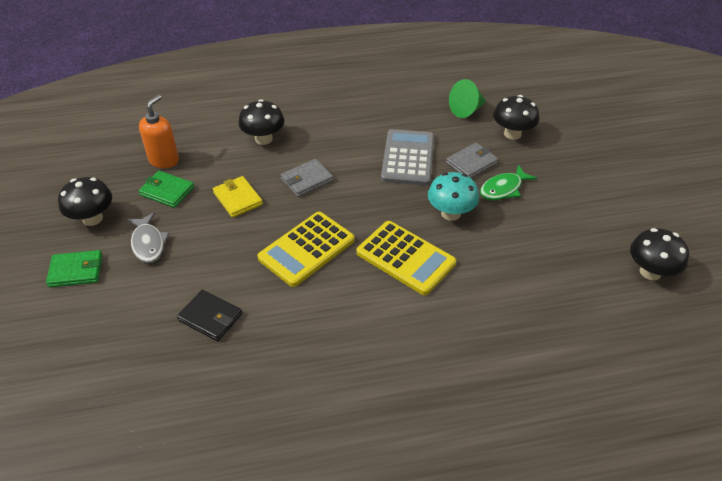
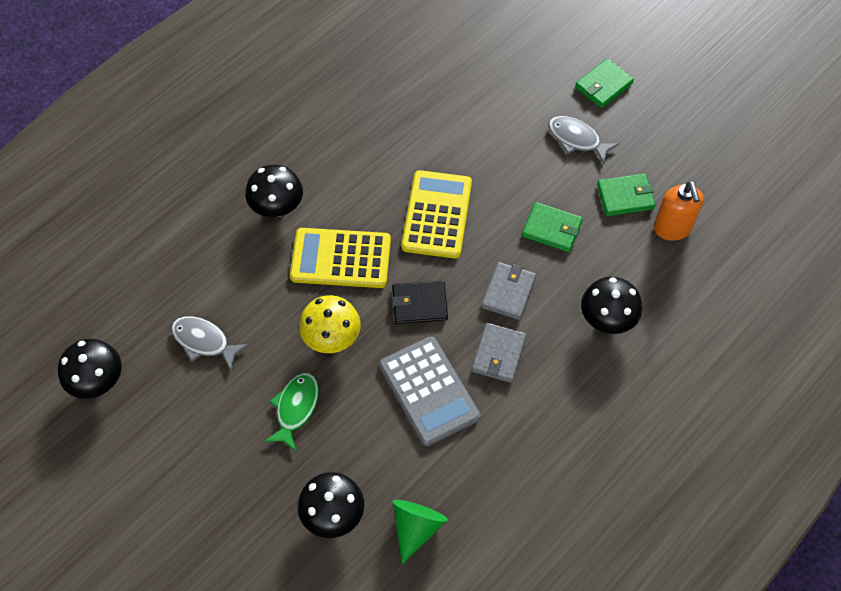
camera: 145 degrees right, 15 degrees up
(92, 218) = (653, 132): black mushroom -> black mushroom (277, 207)
(210, 317) = (457, 113): black wallet -> black wallet (419, 304)
(238, 199) = (551, 229): yellow wallet -> green wallet
(450, 213) = (331, 338): turquoise mushroom -> yellow mushroom
(471, 163) = (353, 428): grey wallet -> grey wallet (498, 354)
(550, 257) = (204, 341): none -> grey fish

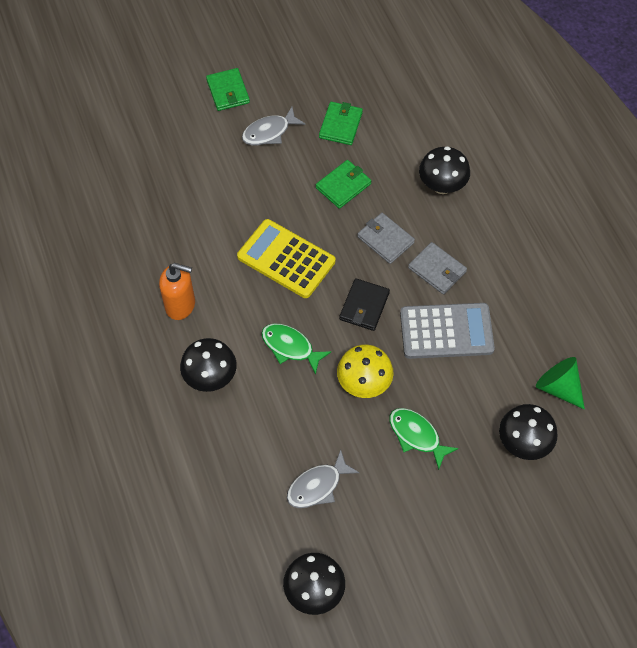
camera: 65 degrees left, 0 degrees up
(341, 258) = (290, 347): yellow calculator -> green fish
(672, 228) = (385, 109): orange soap dispenser -> orange soap dispenser (180, 305)

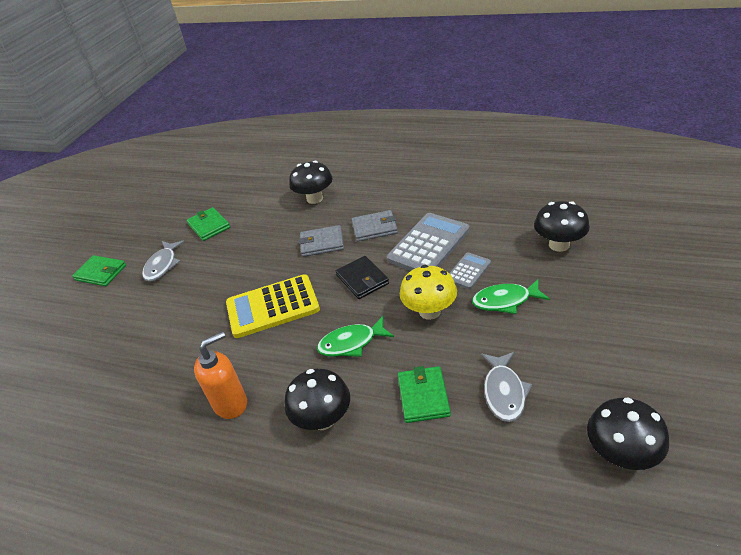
camera: 45 degrees left, 20 degrees down
(343, 186) = (254, 246): green wallet -> green wallet (423, 396)
(434, 385) = (468, 271): none -> grey calculator
(558, 387) = (525, 209): green cone -> none

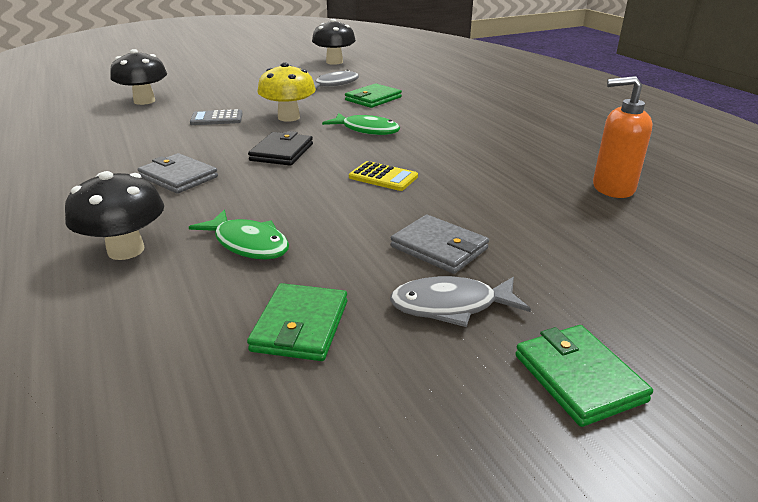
camera: 140 degrees left, 10 degrees down
(162, 265) = (451, 306): grey fish -> grey fish turned 150 degrees counterclockwise
(231, 403) = (500, 146): orange soap dispenser -> orange soap dispenser (612, 188)
(272, 306) = (383, 177): yellow calculator -> yellow calculator, size x0.52
(322, 243) = (242, 196): grey wallet -> grey wallet (439, 248)
(323, 419) = (444, 115): black mushroom -> none
(429, 245) = (188, 142): grey calculator -> none
(505, 301) = (243, 101): green fish -> green fish (248, 244)

